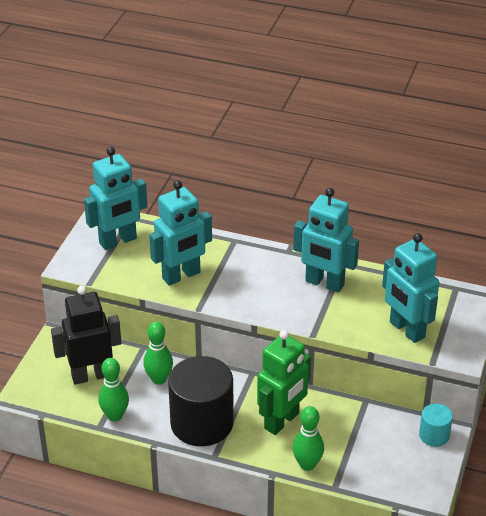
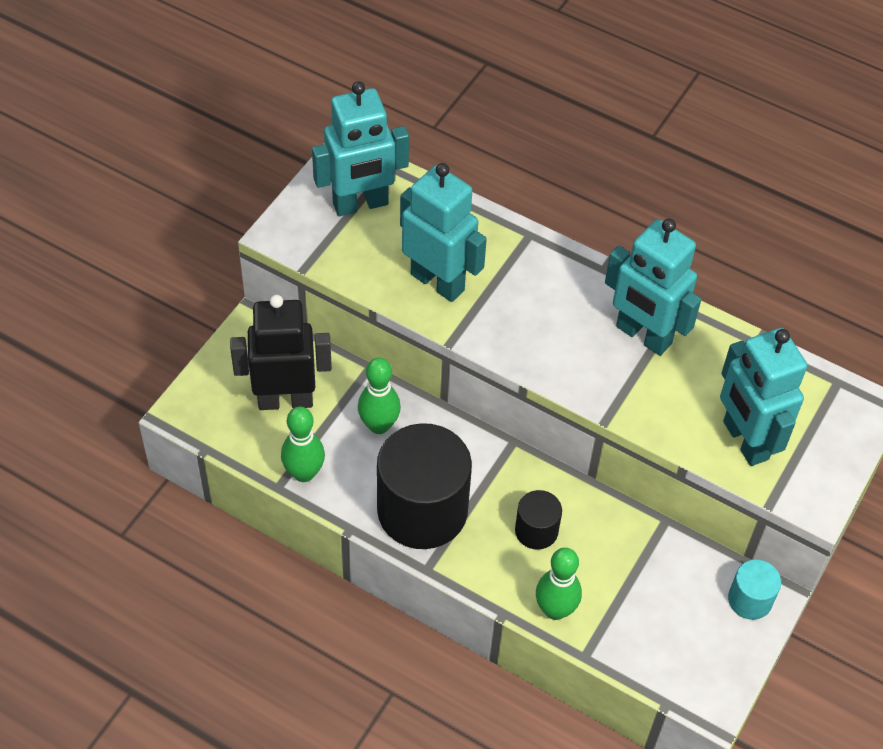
camera: 10 degrees right, 15 degrees up
(181, 276) = (438, 282): turquoise robot -> turquoise robot turned 120 degrees counterclockwise
(282, 421) = (536, 530): green robot -> black cylinder

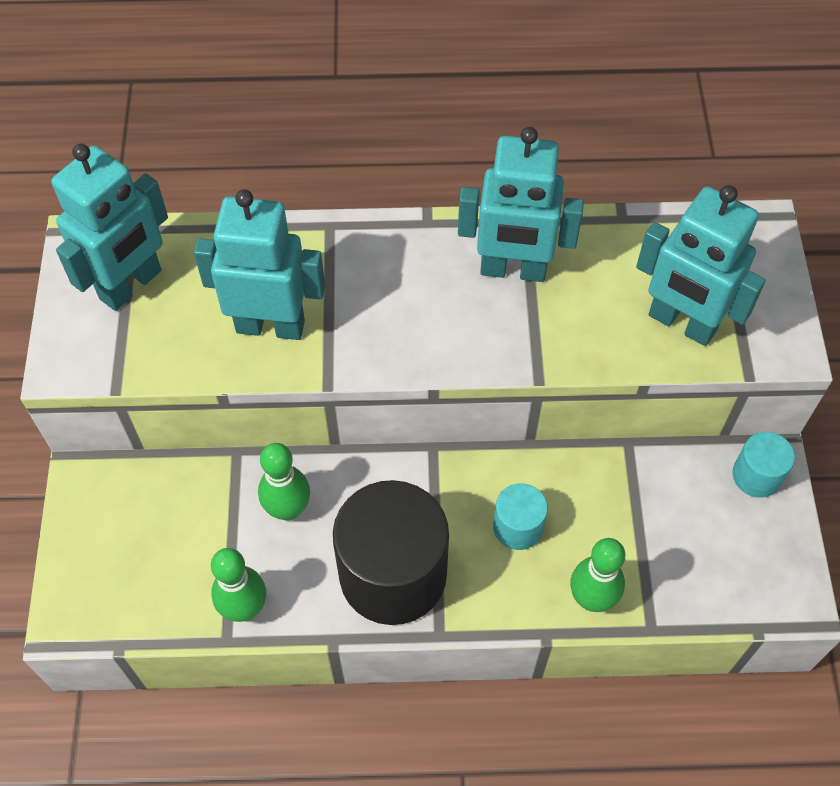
camera: 30 degrees left, 5 degrees up
(285, 400) = (171, 539): black robot -> none
(536, 530) = (518, 527): black cylinder -> turquoise cylinder

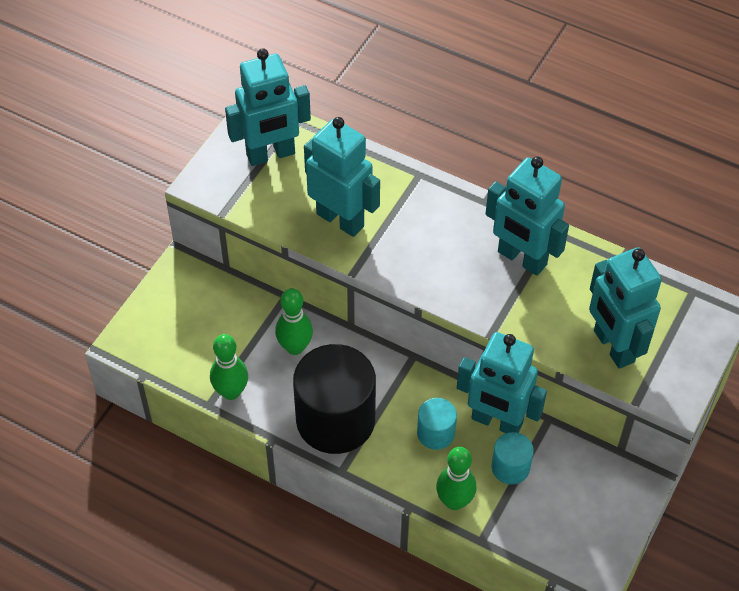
camera: 30 degrees right, 5 degrees down
(575, 476) = (496, 422): none -> turquoise robot
(756, 475) = (624, 485): turquoise cylinder -> turquoise cylinder (510, 467)

